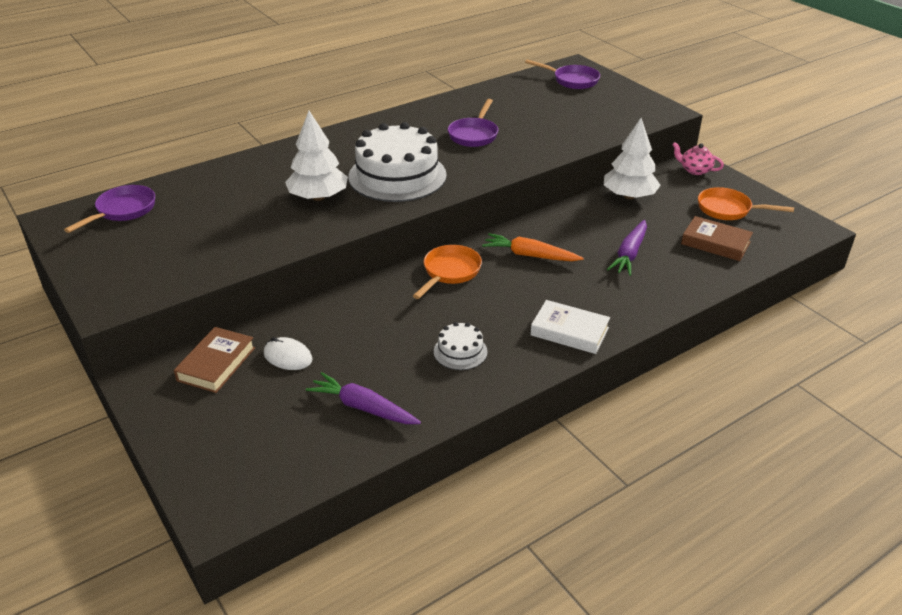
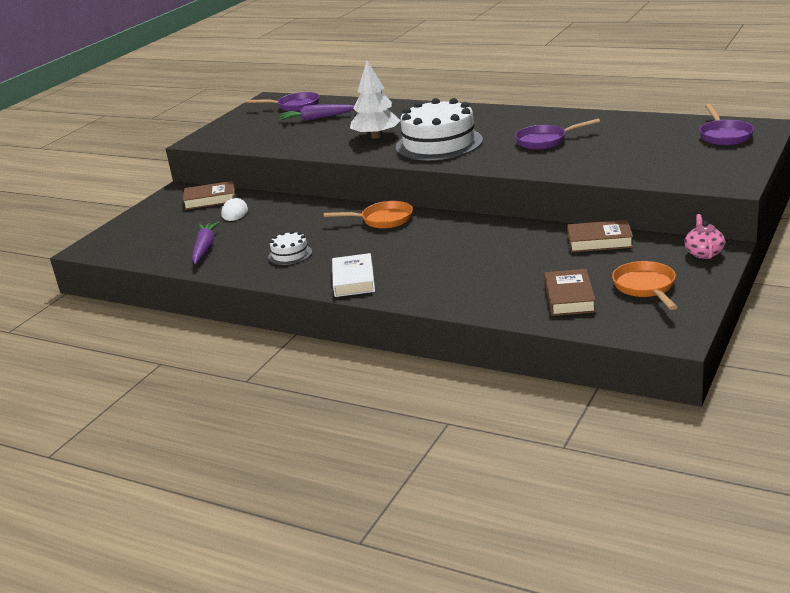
camera: 65 degrees right, 10 degrees down
(530, 255) = (442, 236): orange carrot -> none
(629, 196) = (599, 241): white tree -> brown book
(629, 254) = (496, 269): purple carrot -> purple carrot (316, 118)

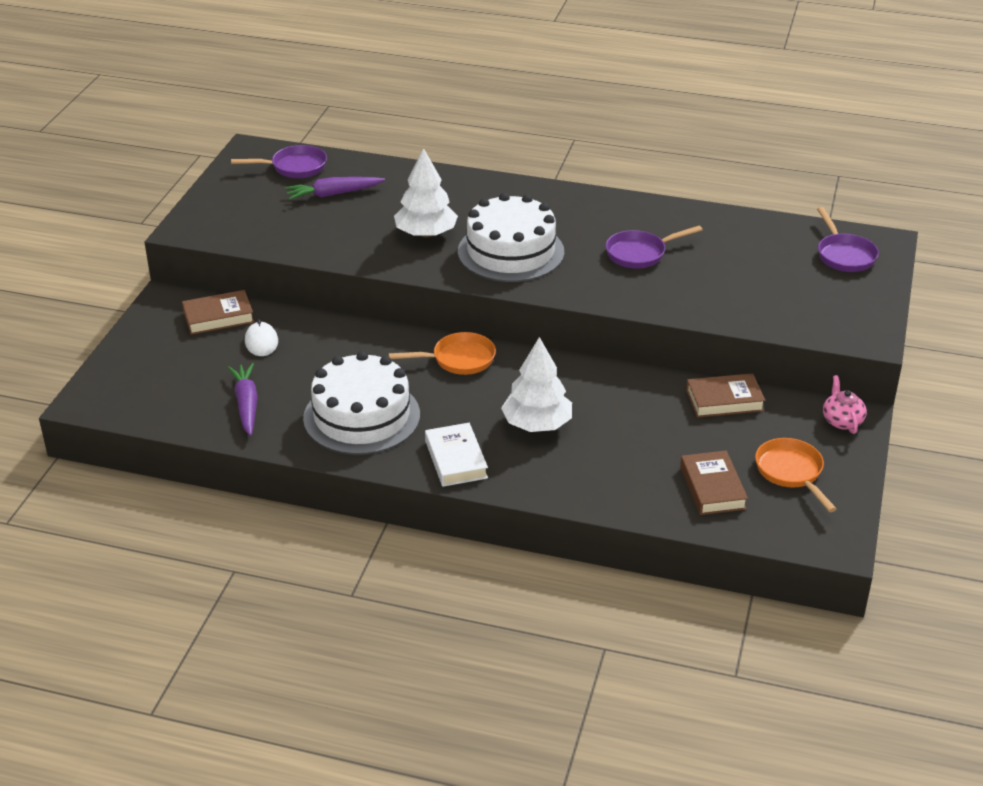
camera: 15 degrees left, 10 degrees up
(290, 254) = (361, 416): white cake -> white cake, size x2.18
(430, 258) = (537, 424): none -> white tree

